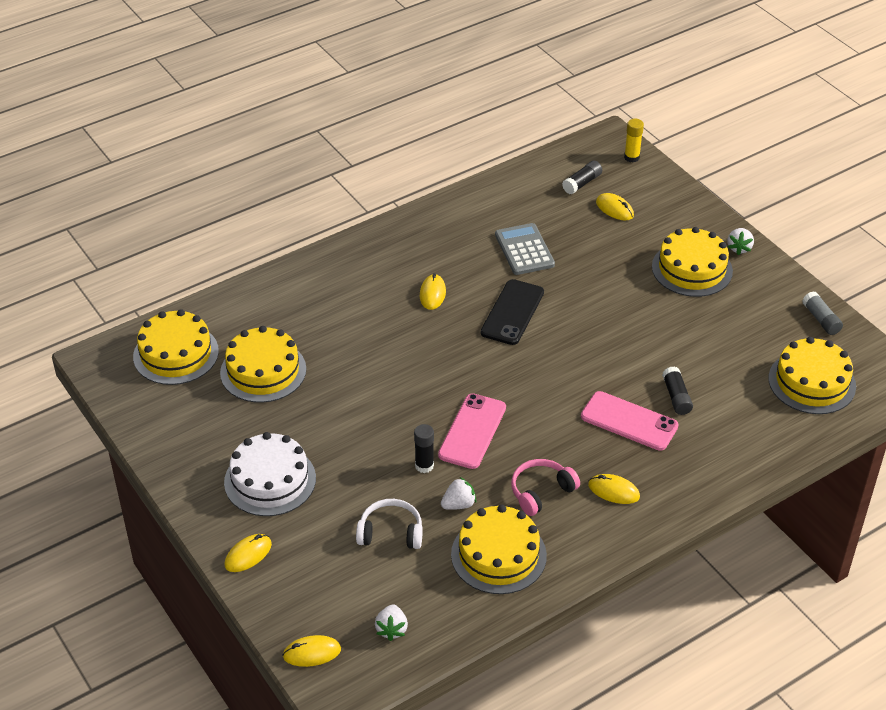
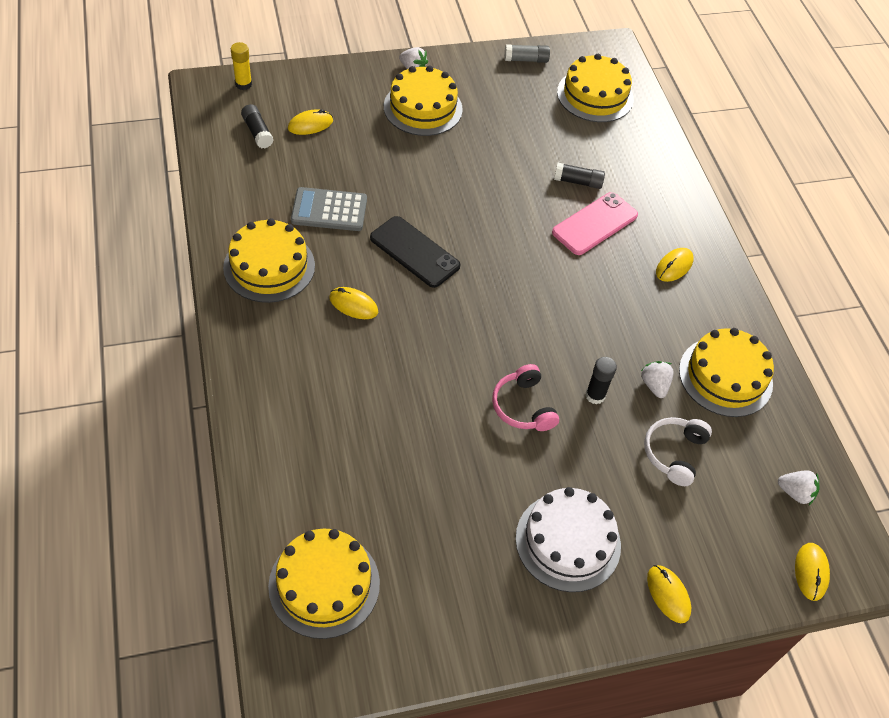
camera: 75 degrees left, 10 degrees up
(263, 371) = (396, 498): yellow cake -> yellow cake (269, 266)
(472, 431) = (563, 341): pink phone -> none
(541, 491) = (658, 317): pink headphones -> pink headphones (523, 406)

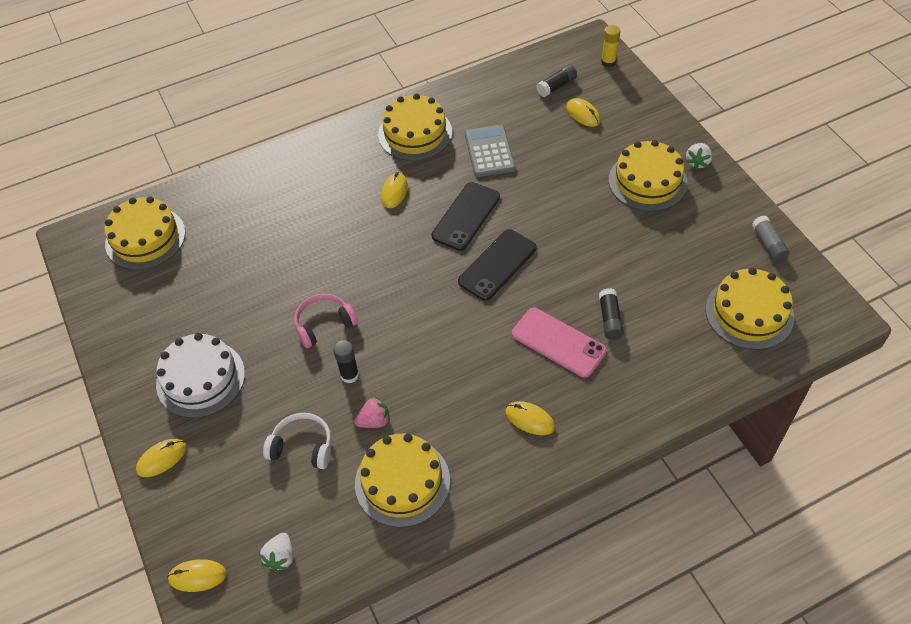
camera: 85 degrees right, 0 degrees up
(488, 243) = (497, 265): none -> black phone
(654, 385) = (374, 421): white strawberry -> pink strawberry

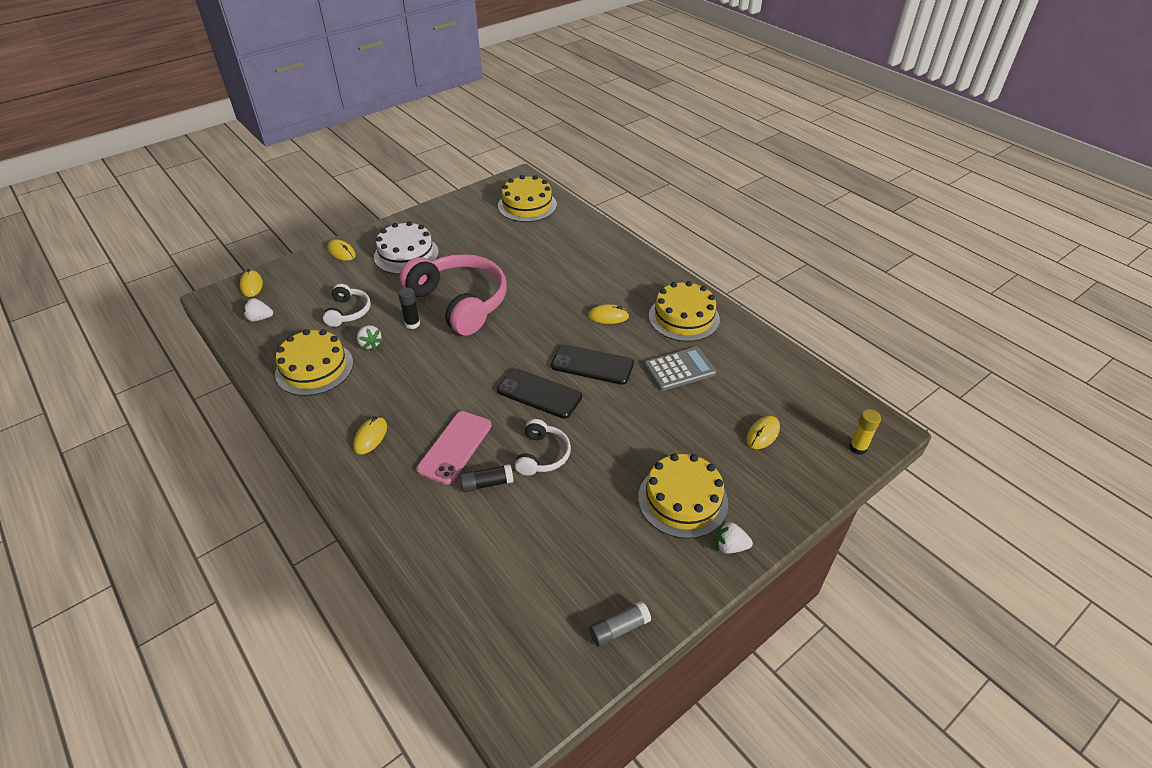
camera: 75 degrees right, 10 degrees down
(324, 324) = (460, 302): pink headphones -> pink headphones, size x2.09
(374, 421) = (370, 344): pink strawberry -> white strawberry
(556, 86) = (795, 408): black glue stick -> none
(581, 272) = (542, 455): none -> white headphones
(749, 313) = (511, 611): yellow cake -> none

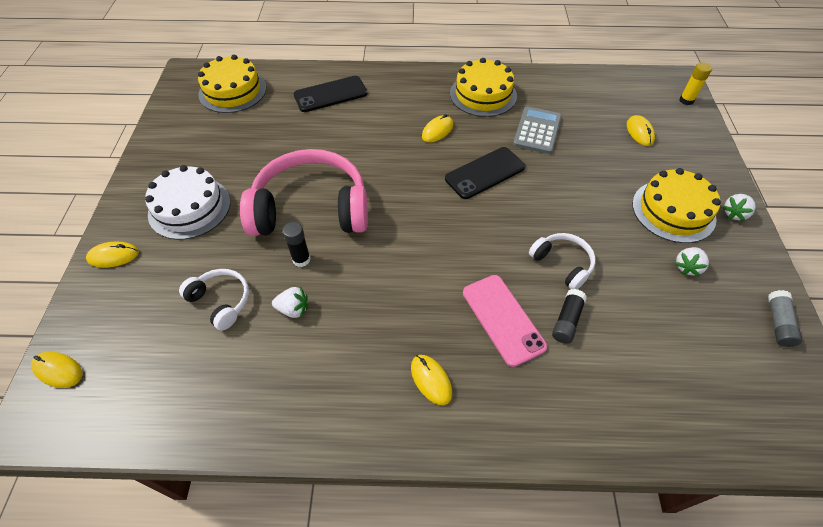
camera: 50 degrees left, 10 degrees up
(260, 318) = (131, 391): white strawberry -> white strawberry (687, 267)
(314, 368) = (278, 378): yellow cake -> none
(539, 393) = (487, 224): black phone -> black phone (330, 94)

